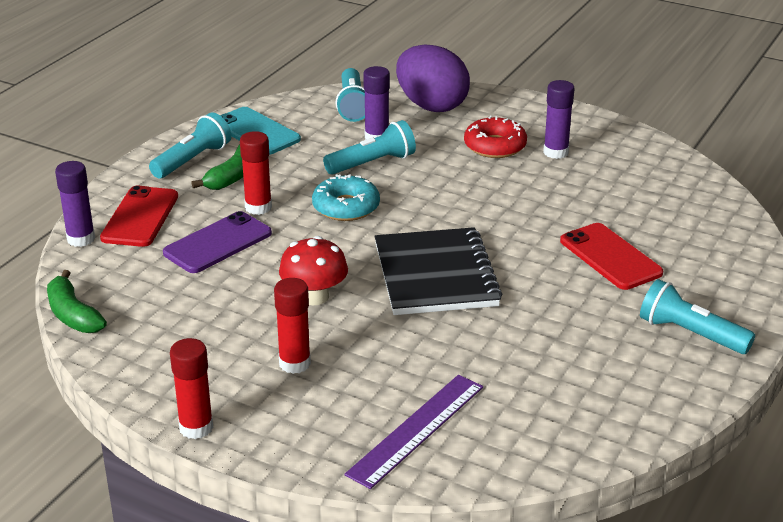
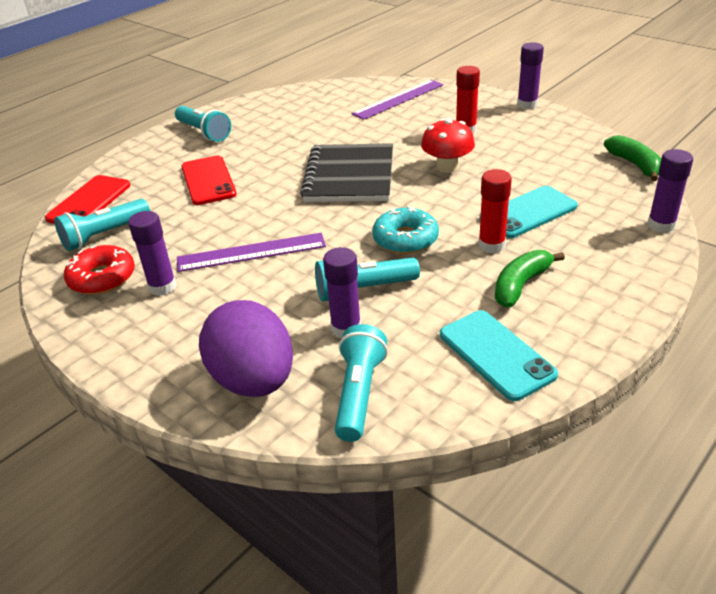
camera: 165 degrees left, 5 degrees up
(140, 217) = (610, 243): red phone -> red phone (89, 202)
(193, 160) = (571, 313): turquoise flashlight -> turquoise flashlight (104, 235)
(196, 428) = (527, 104): red glue stick -> purple glue stick
(218, 243) = (528, 212): purple phone -> turquoise phone
(495, 146) = (219, 301): red donut -> red donut (102, 278)
(495, 185) = (251, 252): none -> purple ruler

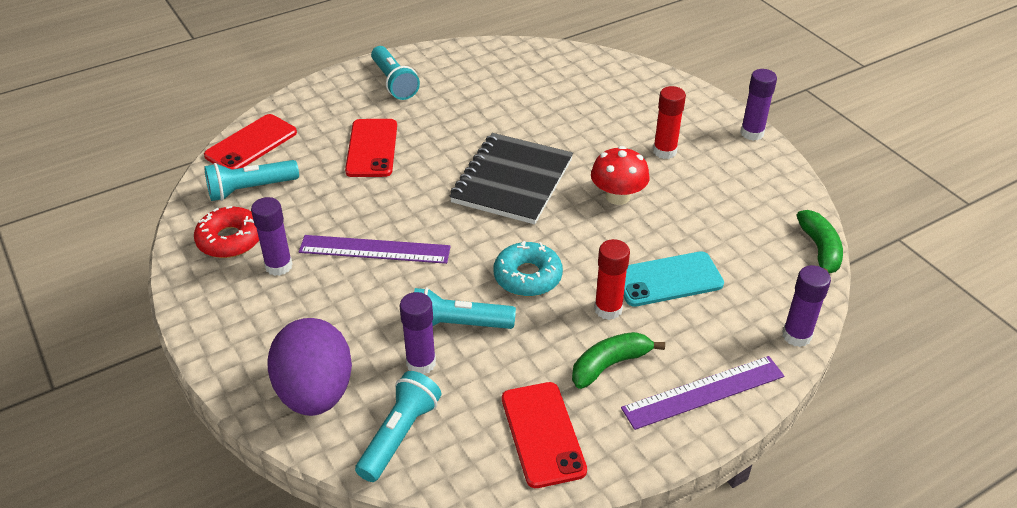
camera: 15 degrees right, 5 degrees up
(398, 99) = (615, 88): purple ruler -> purple ruler (703, 392)
(496, 354) = (542, 434): turquoise phone -> red phone

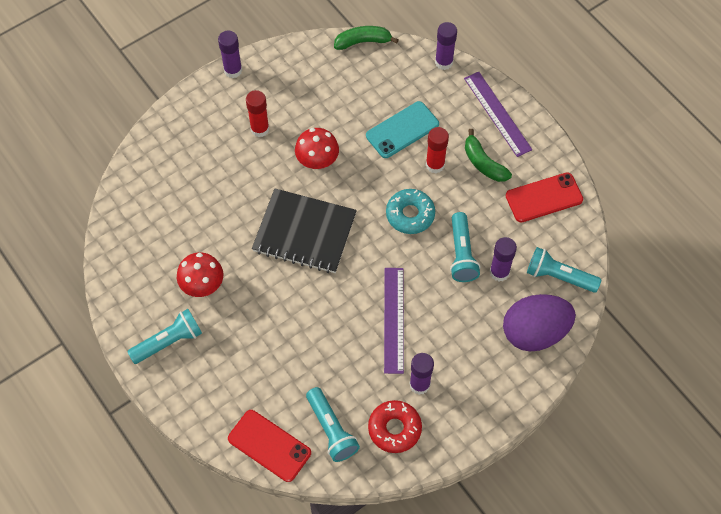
camera: 95 degrees left, 20 degrees up
(371, 148) = (269, 343): red phone -> none
(456, 105) = (202, 285): none -> red mushroom
(668, 279) = (402, 130): turquoise phone -> turquoise phone turned 75 degrees clockwise

